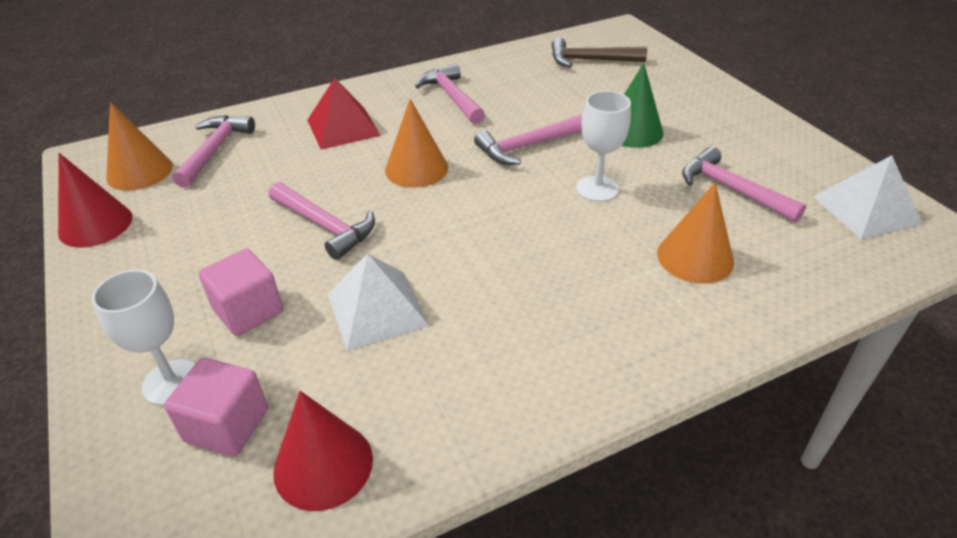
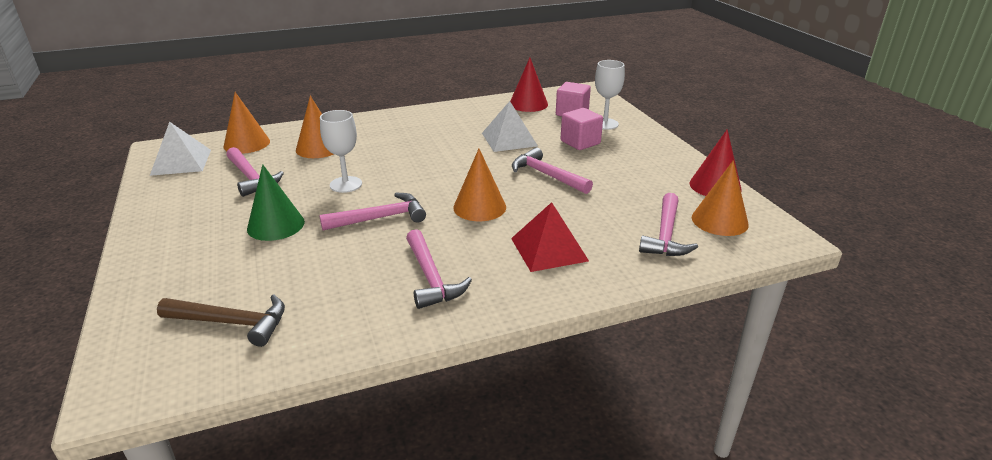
camera: 175 degrees left, 10 degrees down
(823, 258) = (247, 143): none -> orange cone

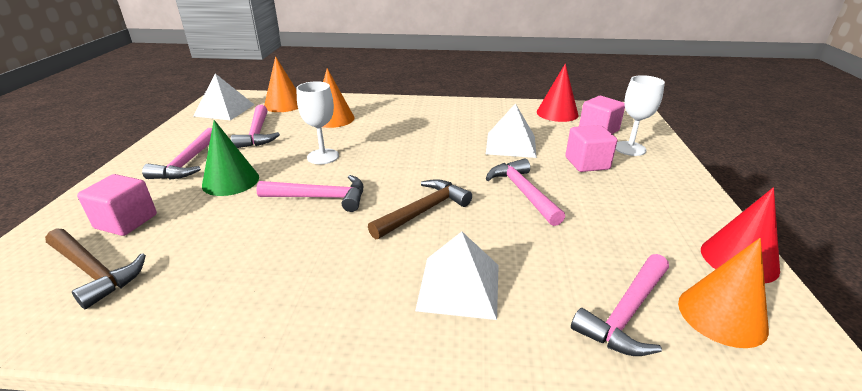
camera: 25 degrees right, 0 degrees up
(209, 281) = (126, 221): none -> pink cube
(431, 278) = (305, 282): pink hammer -> pink hammer (188, 163)
(479, 207) = (423, 211): orange cone -> brown hammer
(549, 249) = (459, 286): red pyramid -> white pyramid

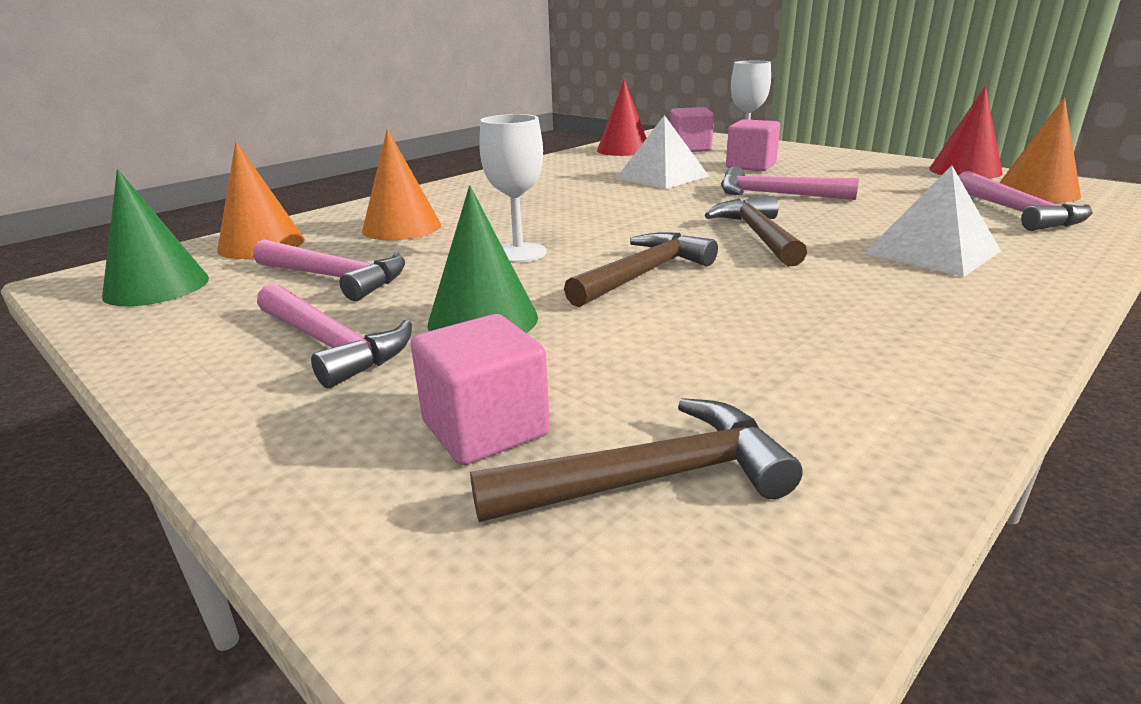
camera: 50 degrees left, 5 degrees down
(224, 110) = (156, 287): white pyramid -> green cone
(320, 197) = (643, 274): pink hammer -> brown hammer

